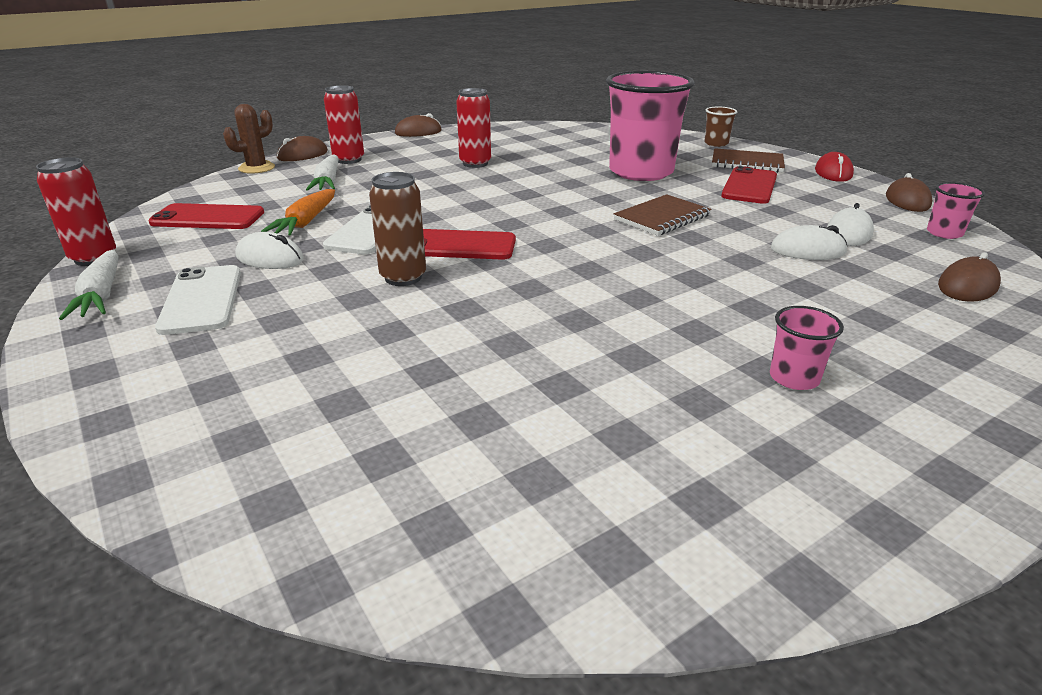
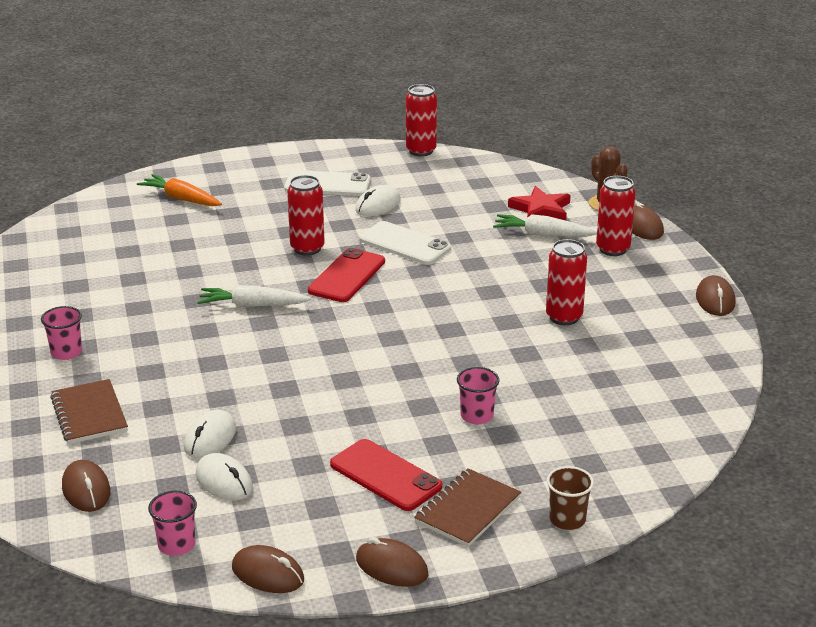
camera: 110 degrees right, 0 degrees up
(101, 295) = (358, 157): white carrot -> white carrot (252, 305)
(208, 218) = (477, 184): red phone -> none
(272, 187) = (541, 209): none -> red star
(306, 222) = (442, 220): orange carrot -> orange carrot (181, 199)
(403, 277) = (307, 248): brown can -> red can
(641, 172) = (477, 416): pink cup -> pink cup, size x0.42
(662, 218) = (336, 386): brown notebook -> brown notebook (89, 414)
(833, 173) = (391, 567): red mouse -> brown mouse

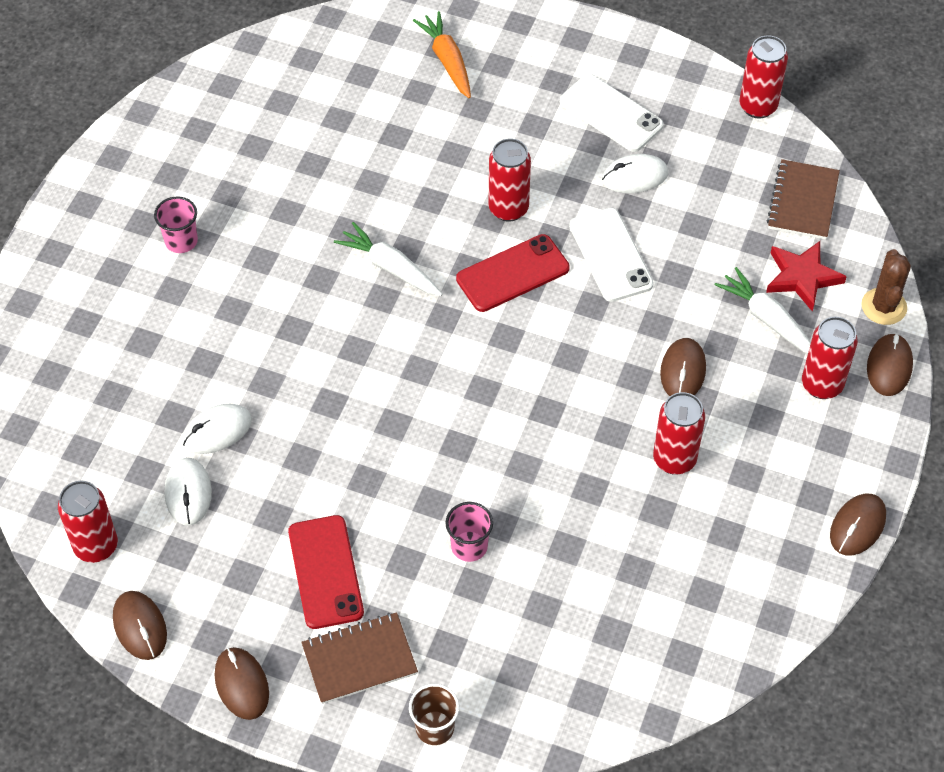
camera: 35 degrees right, 25 degrees up
(86, 490) = (74, 434): brown mouse -> brown mouse (683, 371)
(89, 414) = (142, 338): brown notebook -> brown notebook (803, 201)
(176, 545) = (96, 546): pink cup -> red can

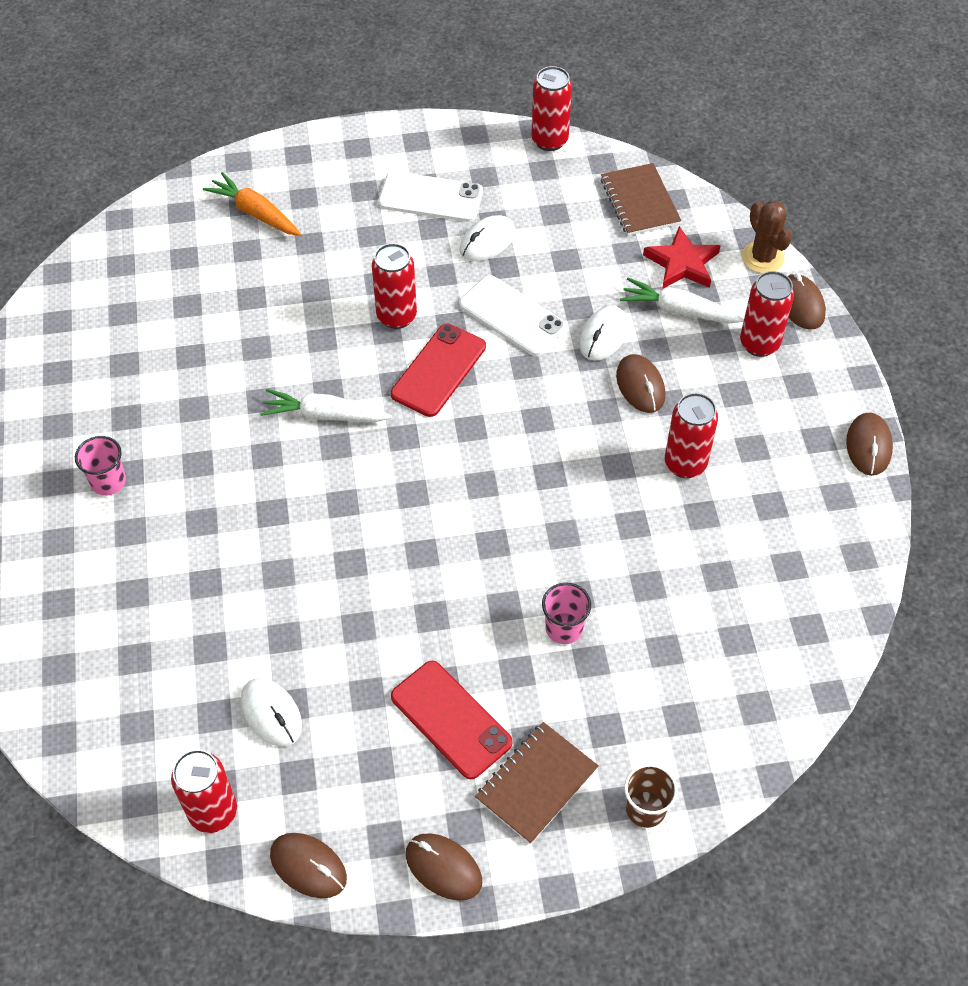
camera: 30 degrees left, 0 degrees up
(217, 431) = (261, 641): white mouse -> white mouse (603, 336)

